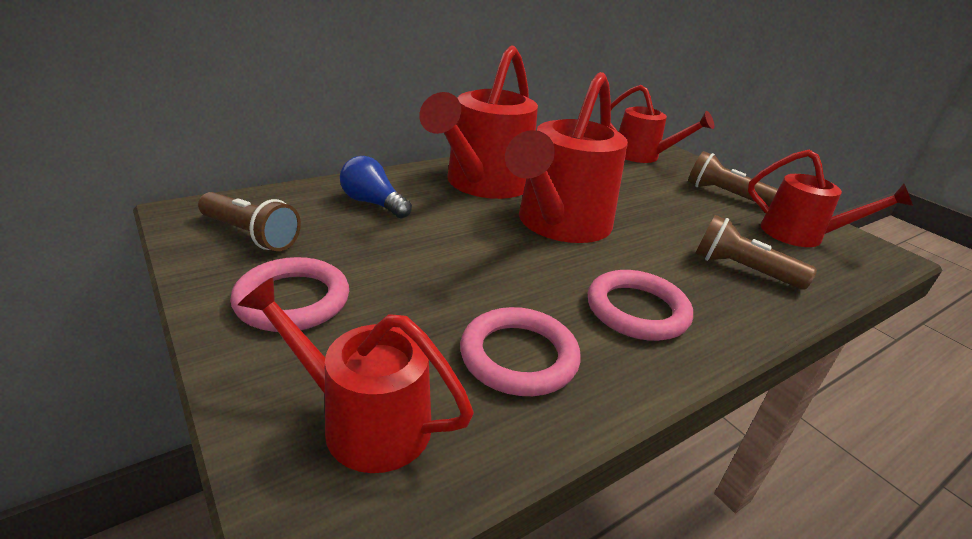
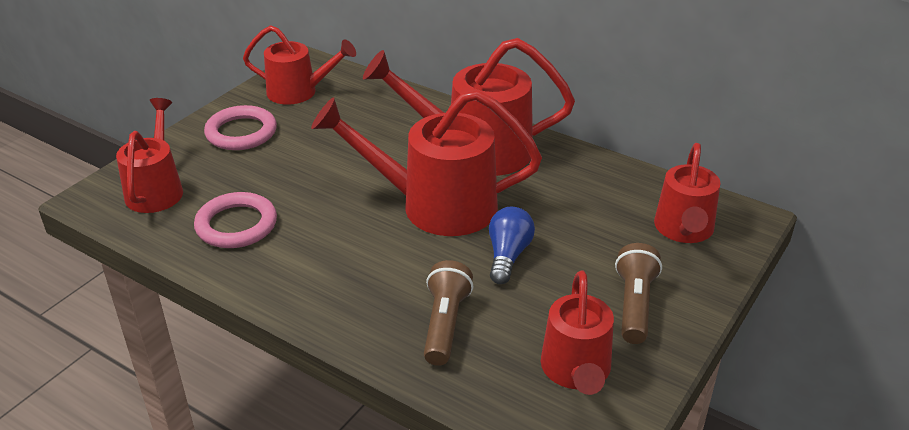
camera: 70 degrees right, 5 degrees up
(251, 235) = (299, 92): brown flashlight -> red watering can
(373, 203) = (385, 115): blue light bulb -> blue light bulb (508, 255)
(637, 310) = (326, 267): pink ring -> none

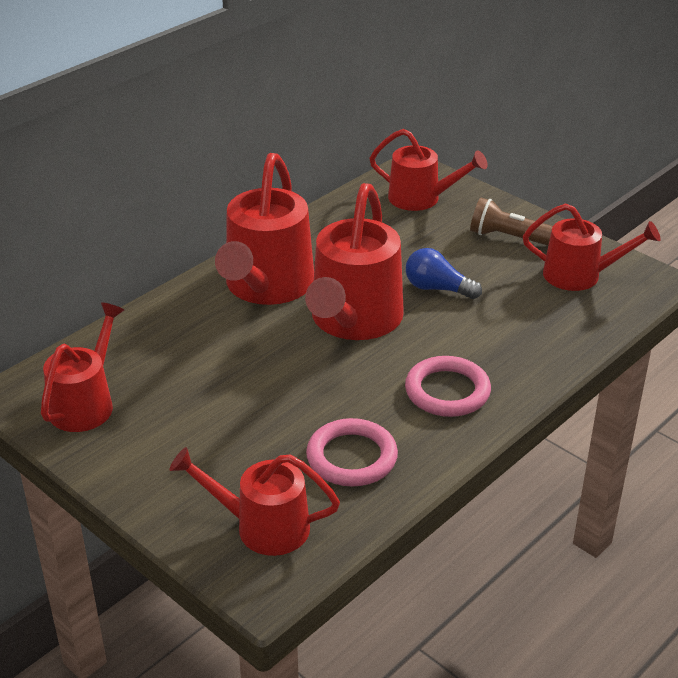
camera: 80 degrees left, 0 degrees up
(241, 132) = (161, 454): pink ring -> pink ring (447, 391)
(445, 324) = (522, 332): brown flashlight -> none

